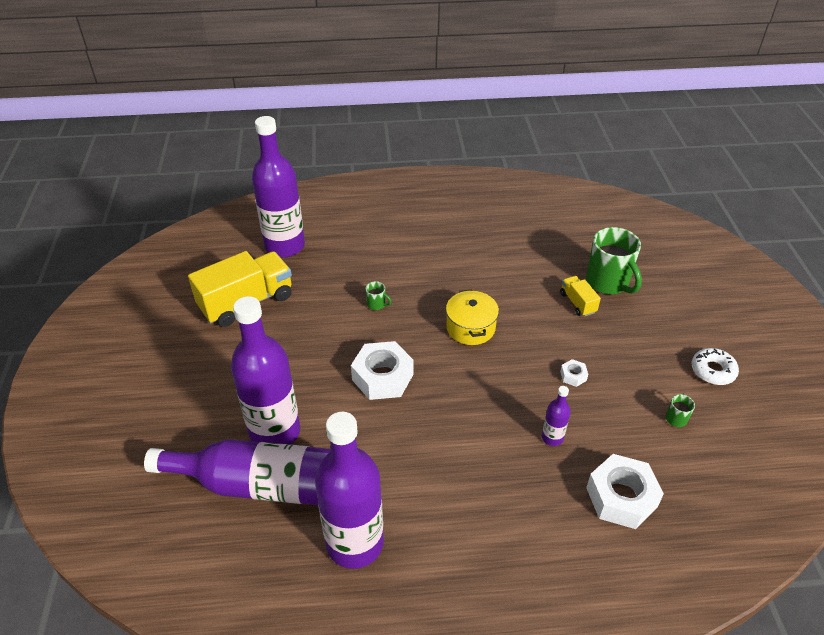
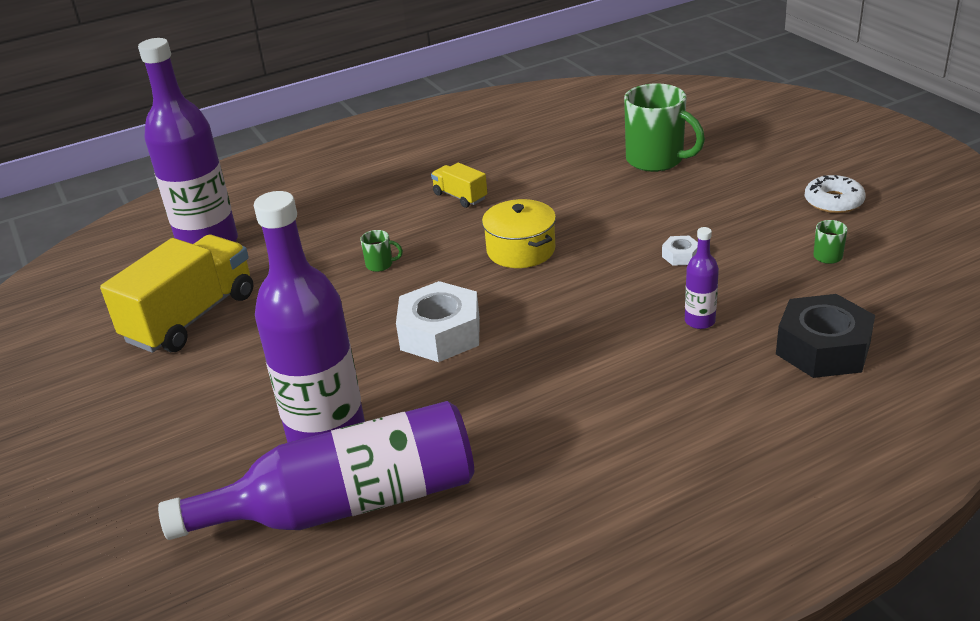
camera: 20 degrees left, 10 degrees down
(355, 543) = (525, 517): purple bottle -> none
(577, 303) = (635, 188): yellow truck -> yellow truck (460, 196)
(621, 497) = (823, 349): white nut -> black nut

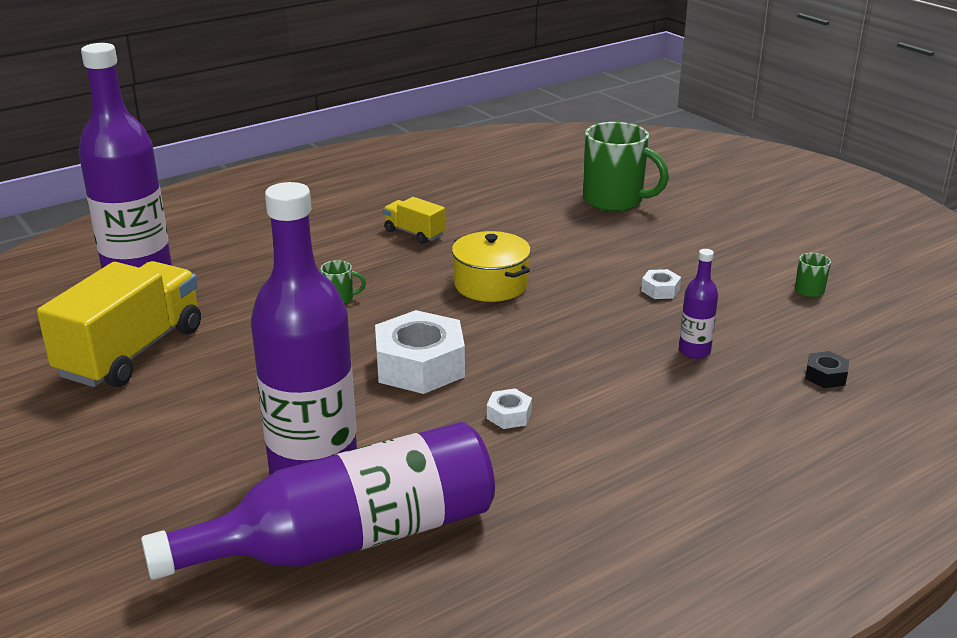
camera: 10 degrees left, 5 degrees down
(512, 385) = (509, 415): none -> white nut
(823, 349) = (825, 376): black nut -> black nut, size x0.45
(833, 201) = (802, 240): white donut -> none

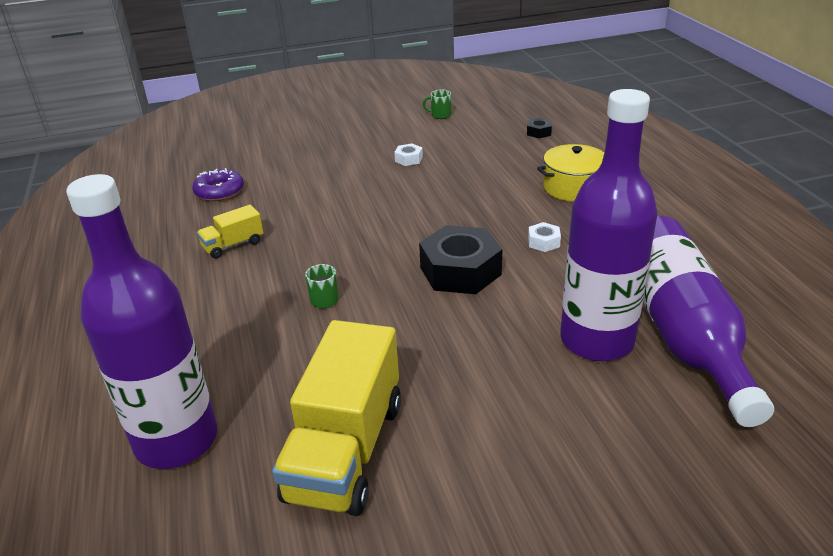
camera: 70 degrees left, 5 degrees up
(132, 352) = (345, 450): yellow truck -> yellow truck turned 120 degrees counterclockwise
(420, 366) = (460, 271): white nut -> black nut
(491, 284) = (354, 221): yellow pot -> yellow pot (573, 187)
(510, 202) = (219, 191): none -> purple donut
(615, 201) = (262, 150): green mug -> none
(694, 351) = (493, 163): purple bottle -> none

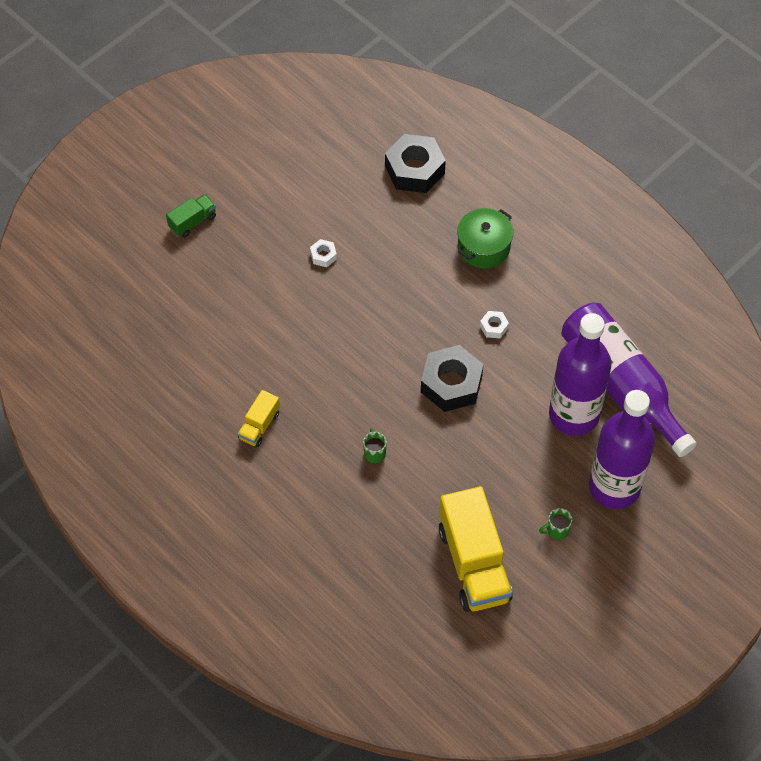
camera: 30 degrees left, 25 degrees up
(176, 440) = (371, 602): purple bottle -> purple bottle (614, 487)
(219, 191) = (188, 366): purple donut -> none
(319, 120) = (192, 222): none -> green truck
(440, 115) = (307, 171): green mug -> green mug (557, 530)
(538, 132) = (415, 170): black nut -> black nut, size x2.24
(573, 187) = (483, 247): yellow pot -> green pot

